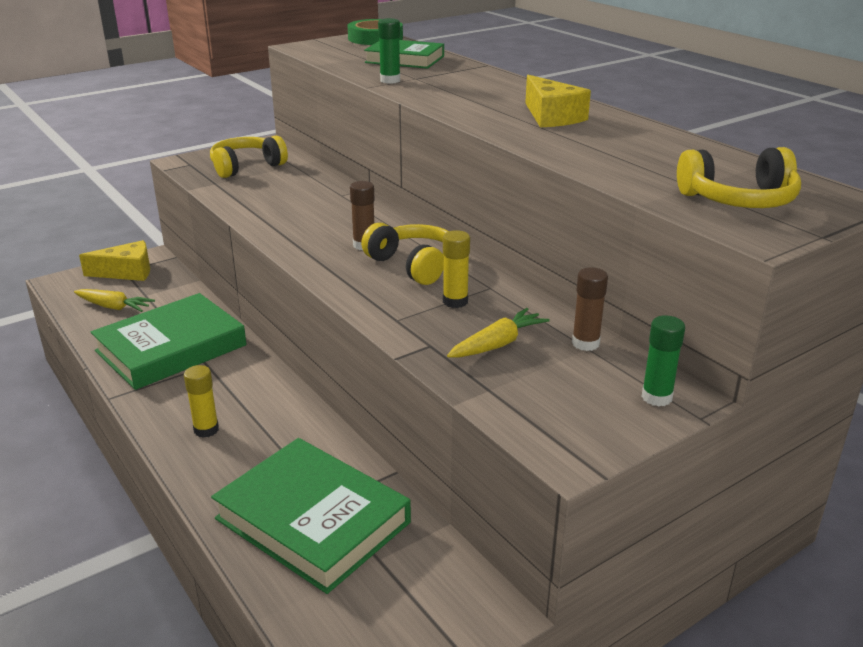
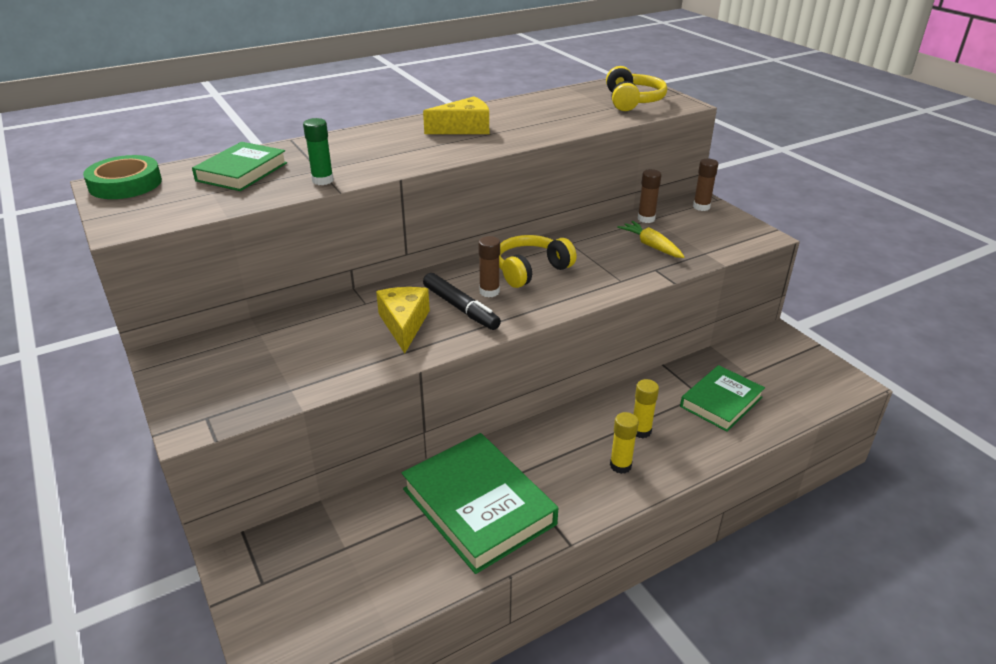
camera: 85 degrees left, 5 degrees up
(114, 307) = (369, 575): yellow carrot -> none
(127, 272) = (270, 578): yellow cheese -> yellow cheese (404, 324)
(246, 167) = (245, 368): yellow headphones -> none
(312, 520) = (721, 402): green book -> green book, size x0.63
(332, 234) = (461, 308): none -> black marker
(455, 301) = (593, 257): yellow glue stick -> yellow glue stick (641, 431)
(656, 397) = (701, 207): green glue stick -> brown glue stick

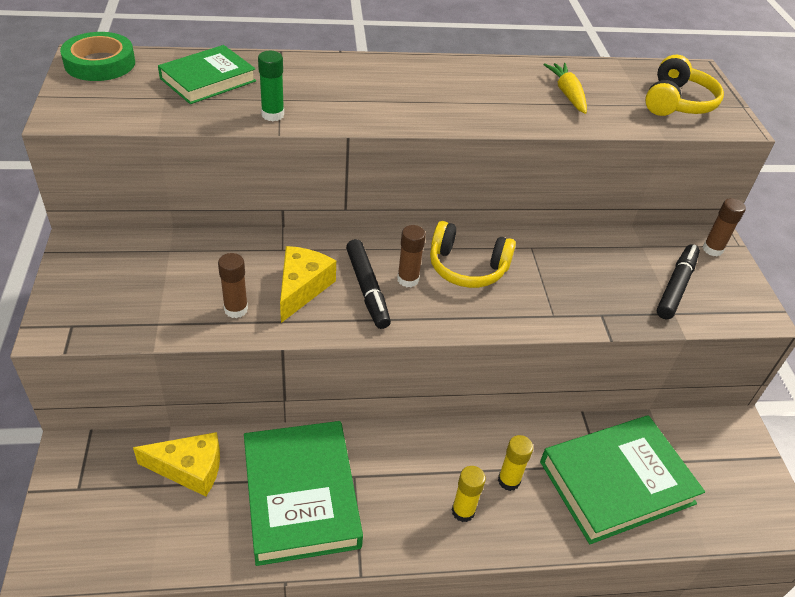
camera: 20 degrees right, 10 degrees up
(464, 128) = (460, 88): yellow cheese -> yellow cheese (189, 469)
(530, 270) = (467, 267): yellow headphones -> yellow headphones turned 150 degrees counterclockwise
(646, 219) = (636, 244): brown glue stick -> brown glue stick (236, 309)
(651, 246) = (618, 282): yellow carrot -> yellow carrot (567, 94)
(694, 236) = (675, 286): none -> black marker
(721, 402) = (617, 482): green book -> green book, size x1.59

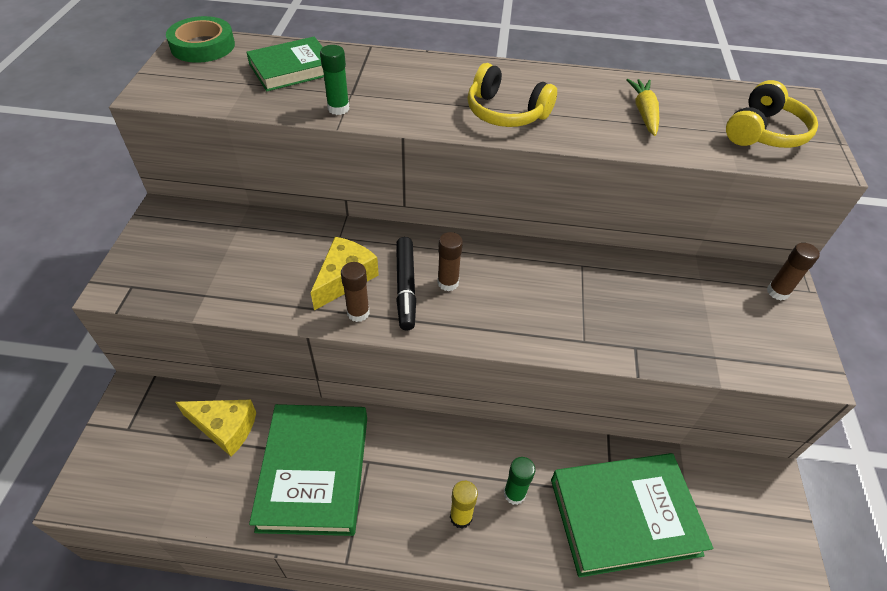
camera: 15 degrees right, 5 degrees up
(236, 309) = (278, 291): brown glue stick -> brown glue stick (358, 313)
(467, 267) = (510, 278): yellow headphones -> yellow headphones (506, 112)
(508, 481) = (514, 494): yellow glue stick -> green glue stick
(675, 286) = (725, 328): black marker -> none

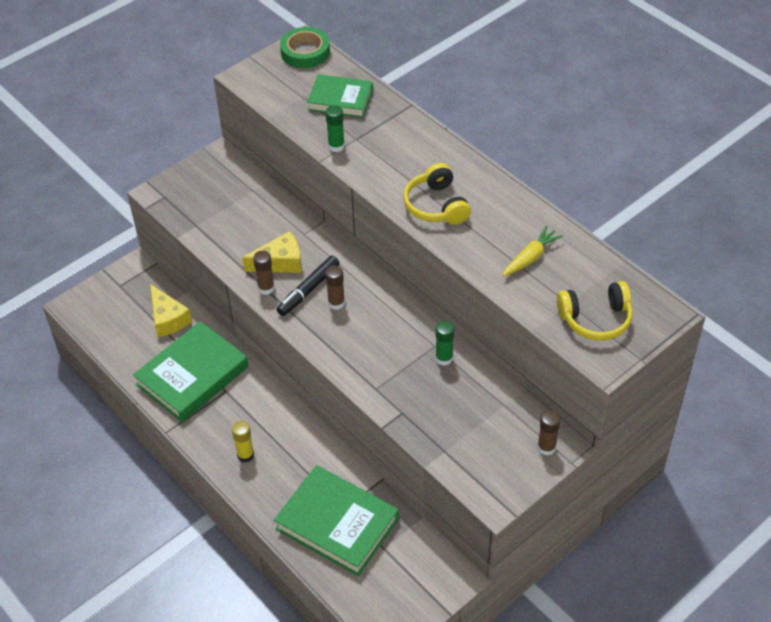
camera: 45 degrees right, 0 degrees up
(514, 494) = (288, 466): green glue stick -> green glue stick (444, 358)

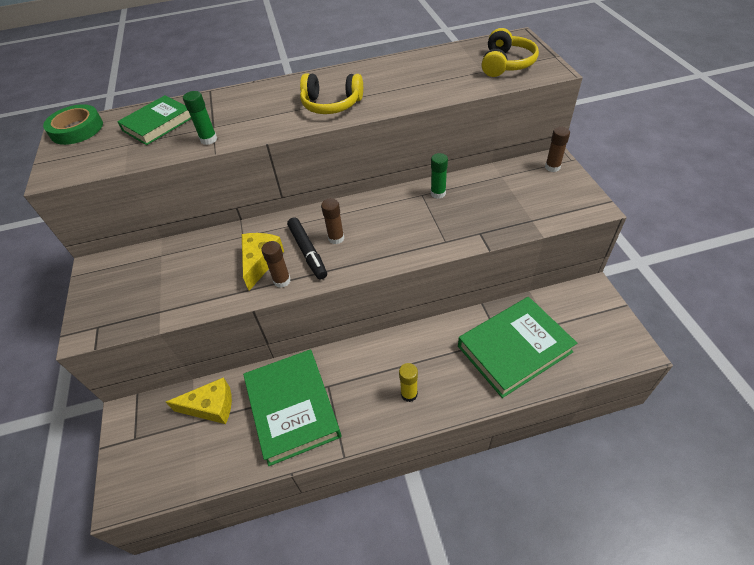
camera: 60 degrees left, 0 degrees up
(530, 257) = (424, 76): yellow carrot -> none

